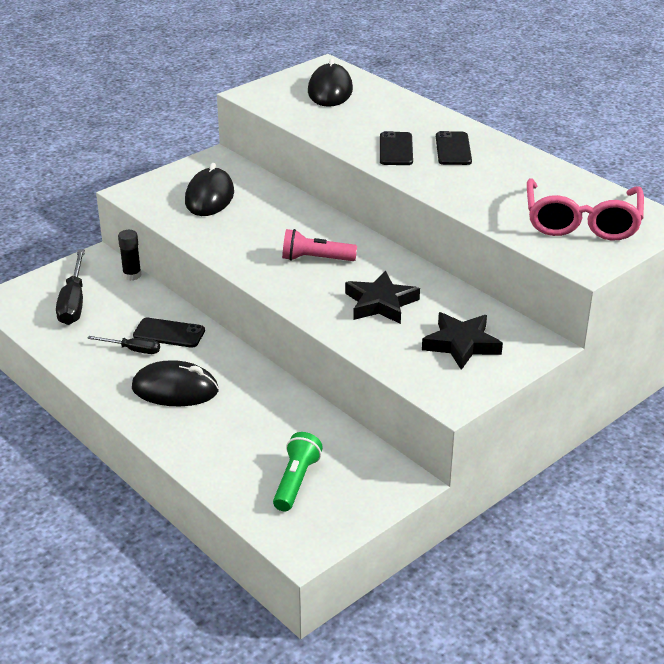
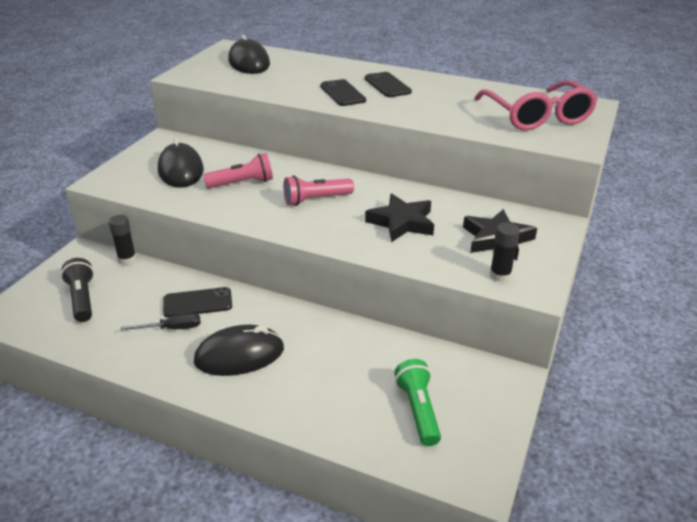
camera: 25 degrees left, 0 degrees up
(73, 302) = (82, 299): black screwdriver -> black flashlight
(258, 225) = (242, 183): none -> pink flashlight
(430, 379) = (500, 275): none -> black glue stick

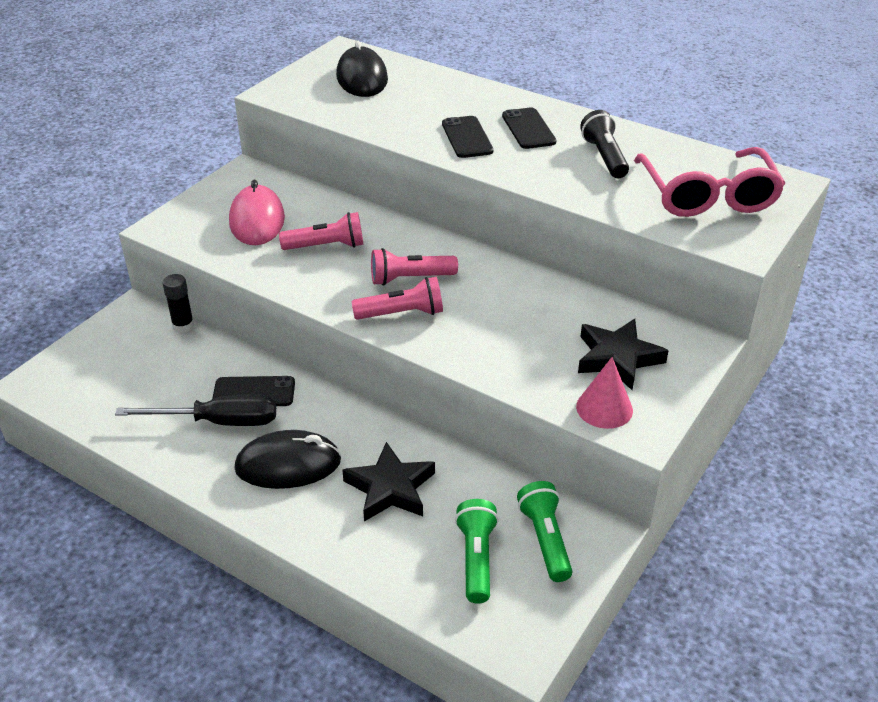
camera: 10 degrees right, 5 degrees up
(82, 299) = (124, 372): black flashlight -> black flashlight (604, 157)
(172, 328) = (218, 422): black screwdriver -> black screwdriver, size x1.74
(180, 170) = (257, 220): black mouse -> pink mouse
(317, 224) = (402, 313): none -> pink flashlight
(401, 222) = (506, 322): black star -> black star (390, 488)
(469, 388) = (545, 539): none -> green flashlight
(500, 275) = (604, 408): black glue stick -> pink cone

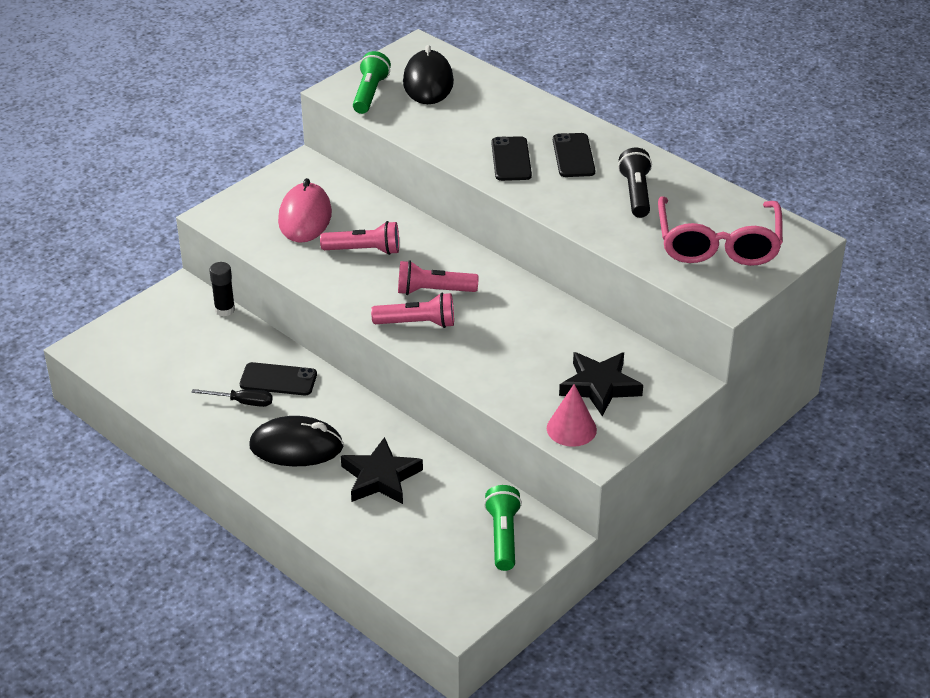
camera: 10 degrees right, 0 degrees up
(218, 422) = (242, 402): black screwdriver -> black screwdriver, size x0.57
(476, 558) = (439, 543): green flashlight -> green flashlight (370, 93)

